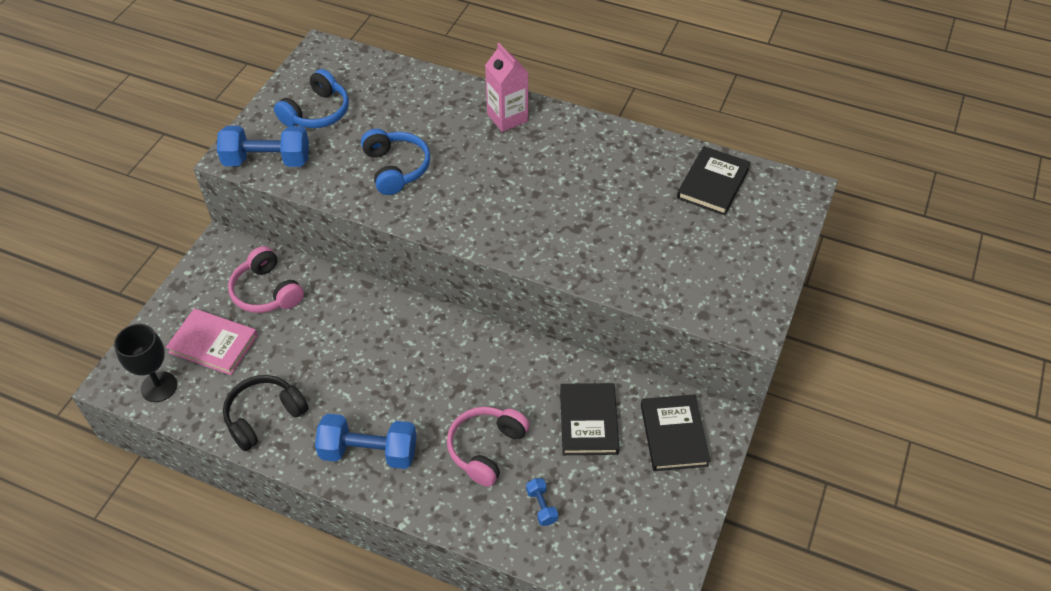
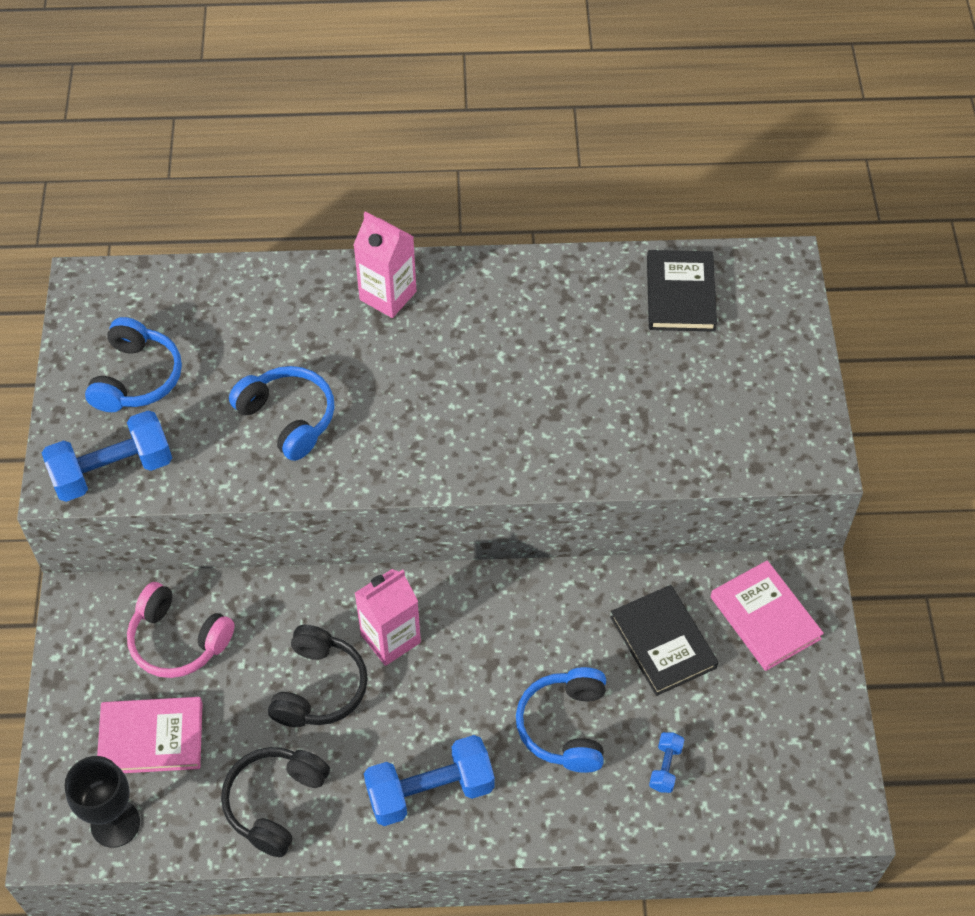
camera: 25 degrees left, 5 degrees up
(337, 356) = (319, 687): none -> black headphones
(402, 344) = (390, 638): none -> pink carton
(486, 449) = (565, 726): pink headphones -> blue headphones
(541, 506) = (665, 767): blue dumbbell -> blue dumbbell turned 60 degrees clockwise
(674, 435) = (765, 618): black book -> pink book

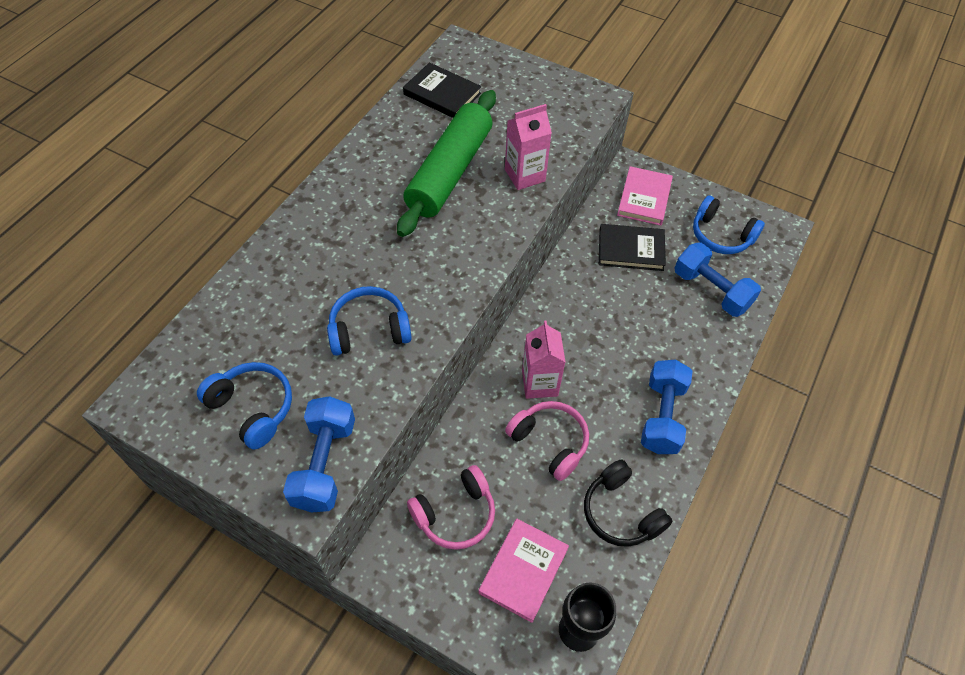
camera: 60 degrees left, 0 degrees up
(319, 687) = (549, 442): black headphones -> pink headphones
(388, 295) = (316, 226): pink carton -> pink carton (525, 175)
(559, 370) = (449, 172): none -> green rolling pin
(565, 726) = (657, 323): blue headphones -> blue headphones (721, 235)
(665, 767) = (711, 290): blue dumbbell -> blue dumbbell, size x2.15
(765, 618) = (644, 198): pink book -> pink book turned 75 degrees counterclockwise

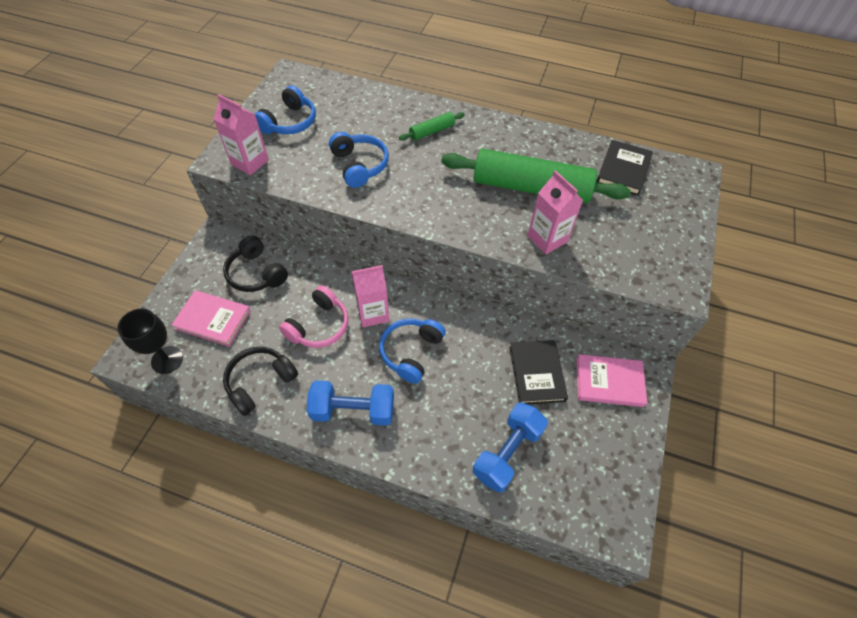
camera: 80 degrees right, 0 degrees up
(324, 464) = (250, 162): blue dumbbell -> pink carton
(328, 244) = (432, 131): none -> green rolling pin
(455, 514) = (256, 273): pink headphones -> black headphones
(721, 235) = (585, 462): blue headphones -> blue headphones (411, 352)

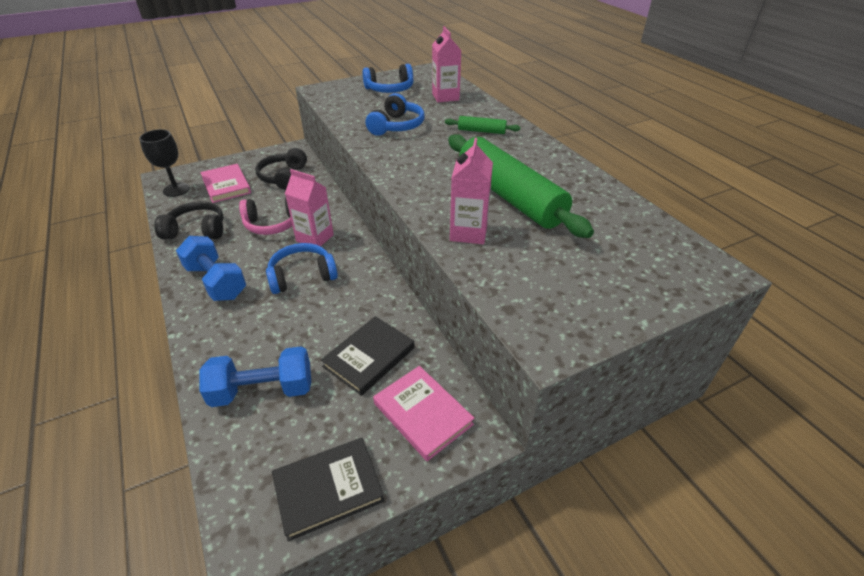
camera: 45 degrees right, 15 degrees down
(250, 162) = (333, 97): pink carton -> pink carton (445, 97)
(623, 170) = (627, 228): black book -> black book (328, 489)

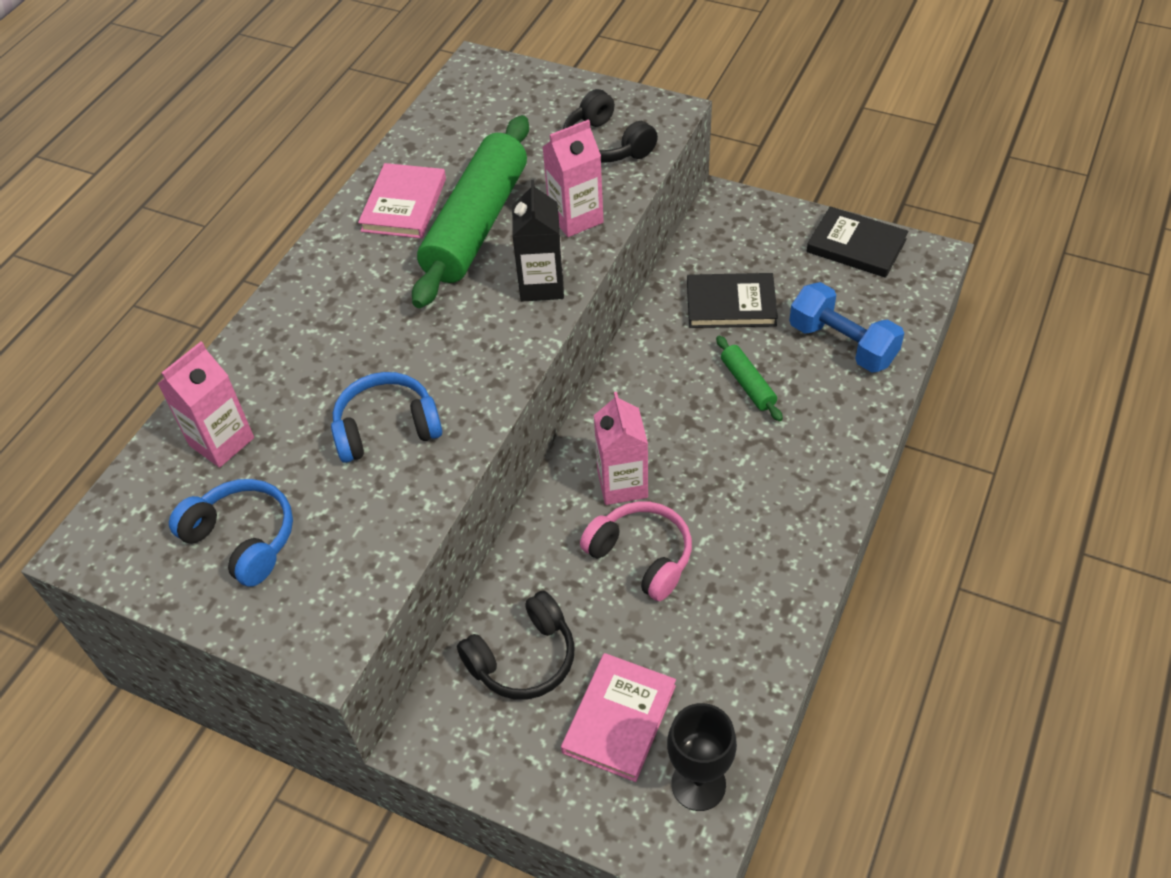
camera: 125 degrees left, 10 degrees up
(197, 230) = (743, 633): black headphones -> black headphones (606, 144)
(216, 282) = (788, 508): blue dumbbell -> none
(302, 276) = (694, 438): blue headphones -> none
(423, 414) = (743, 238): pink book -> pink book (404, 205)
(426, 195) = (542, 285): none -> black carton
(481, 131) = (324, 330): green rolling pin -> green rolling pin (747, 384)

